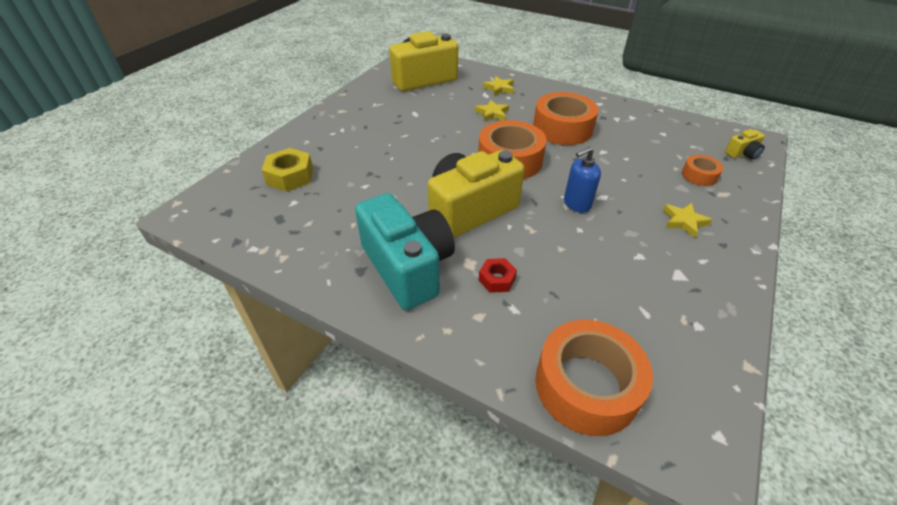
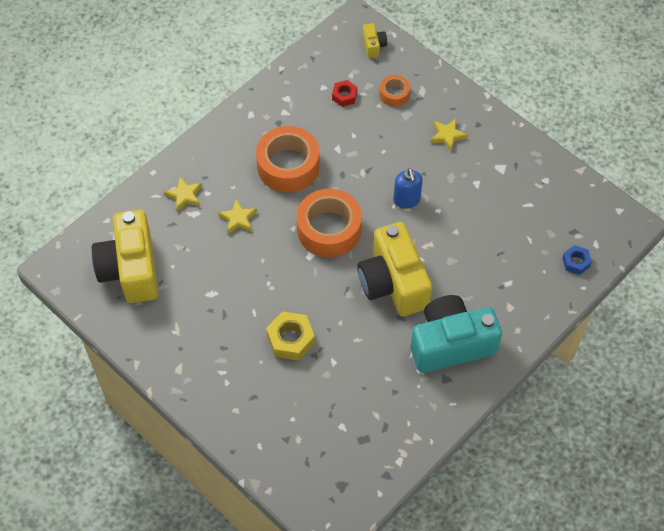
camera: 75 degrees left, 15 degrees up
(290, 176) = (298, 428): yellow nut -> yellow nut (291, 339)
(497, 279) = (478, 285): red nut -> red nut (344, 96)
(586, 385) = (576, 262): orange tape -> blue nut

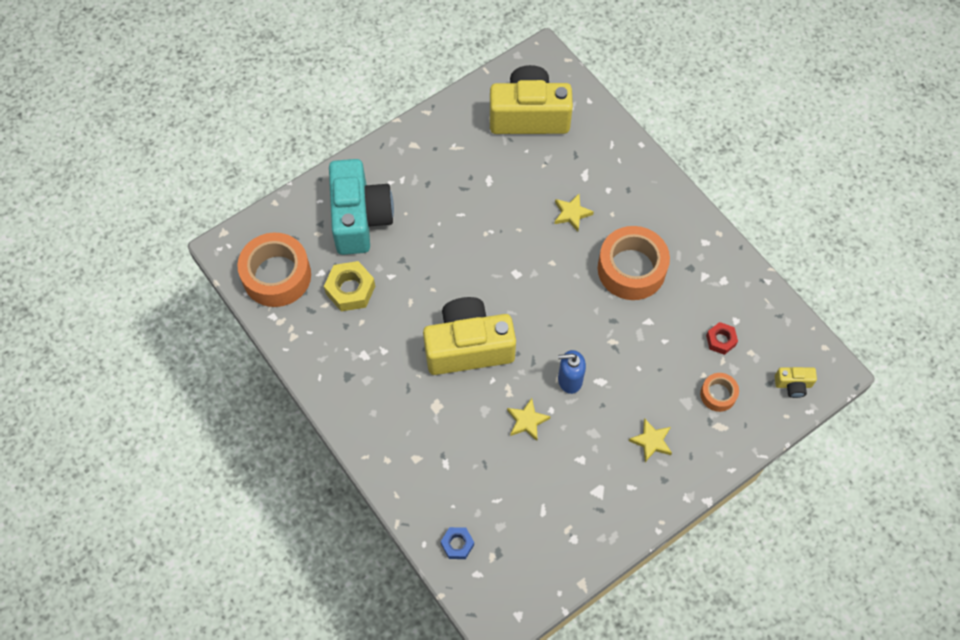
camera: 100 degrees right, 5 degrees up
(184, 195) = (608, 169): yellow star -> yellow star (527, 421)
(291, 339) = (423, 242): yellow nut -> yellow nut (350, 290)
(329, 229) = (544, 296): orange tape -> orange tape (277, 276)
(451, 344) = (385, 389): turquoise camera -> turquoise camera (360, 218)

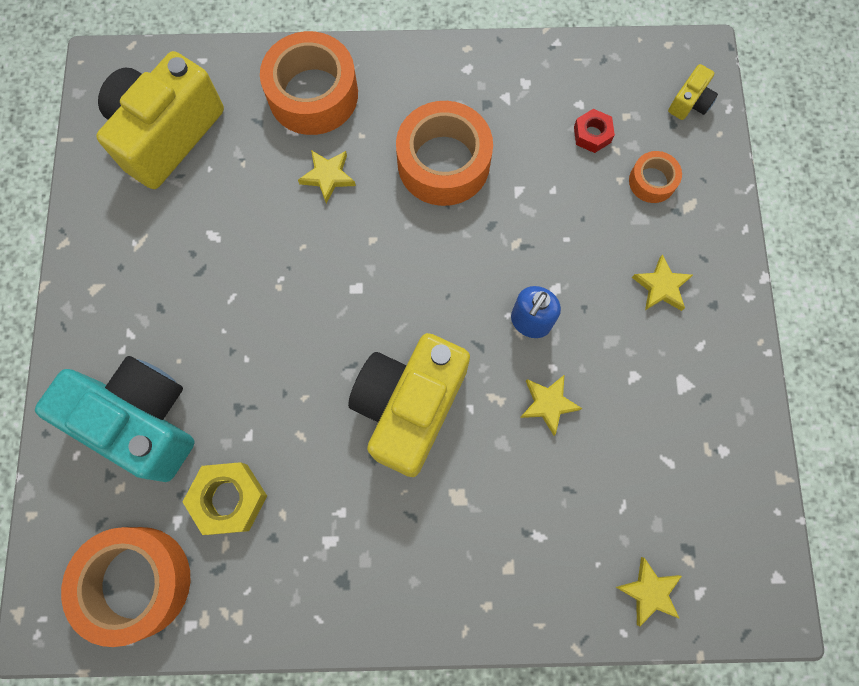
camera: 55 degrees left, 10 degrees up
(457, 544) = (649, 592): blue nut -> yellow star
(616, 171) = (313, 94): none -> orange tape

